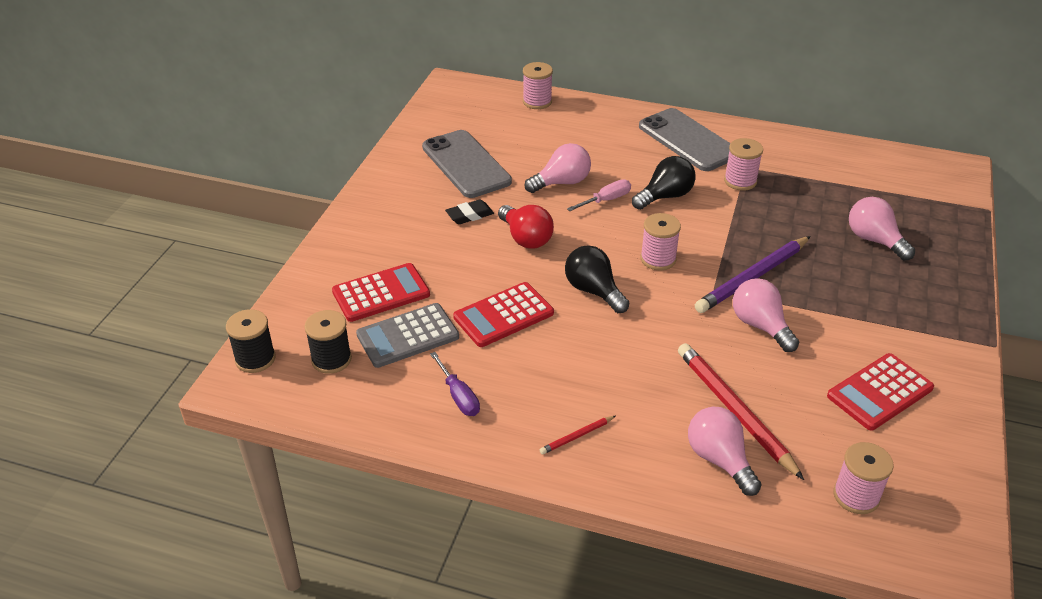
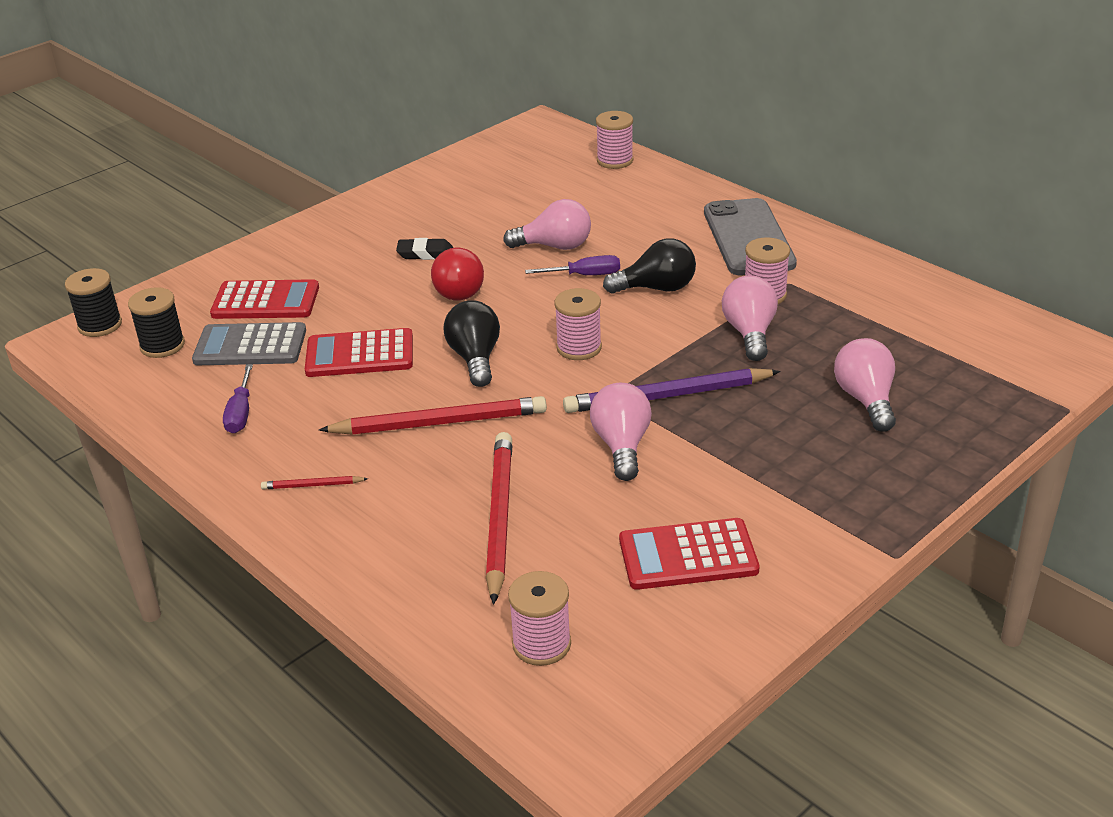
camera: 30 degrees right, 5 degrees down
(466, 164) = (473, 205): grey phone -> none
(606, 200) = (584, 275): pink screwdriver -> purple screwdriver
(619, 351) = (439, 423): none -> red pencil
(719, 460) = (432, 556): pink light bulb -> pink light bulb (749, 333)

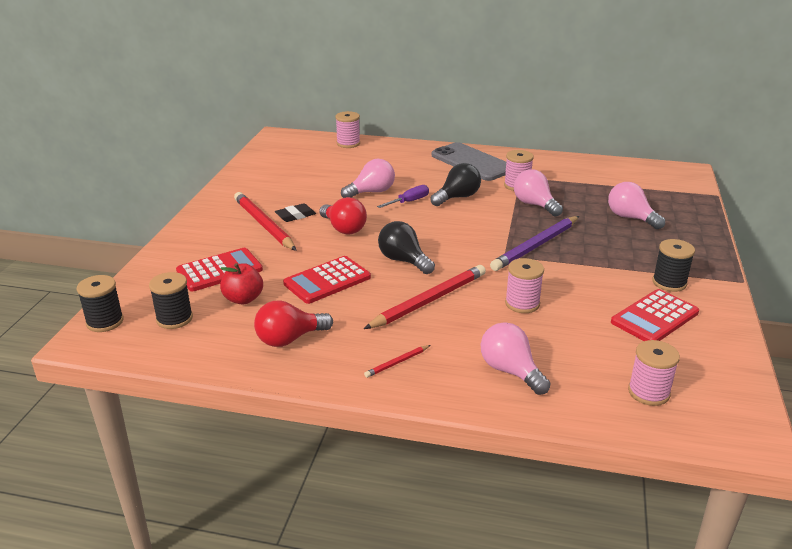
camera: 35 degrees left, 5 degrees down
(241, 413) = (289, 339): purple screwdriver -> red light bulb
(250, 346) = (243, 299): grey calculator -> red apple
(499, 517) = (533, 337): red pencil -> red pencil (263, 224)
(579, 348) = (456, 237): pink spool -> pink spool (522, 304)
(622, 446) = (547, 277): pink light bulb -> pink light bulb (510, 371)
(779, 516) = (669, 283): none -> black spool

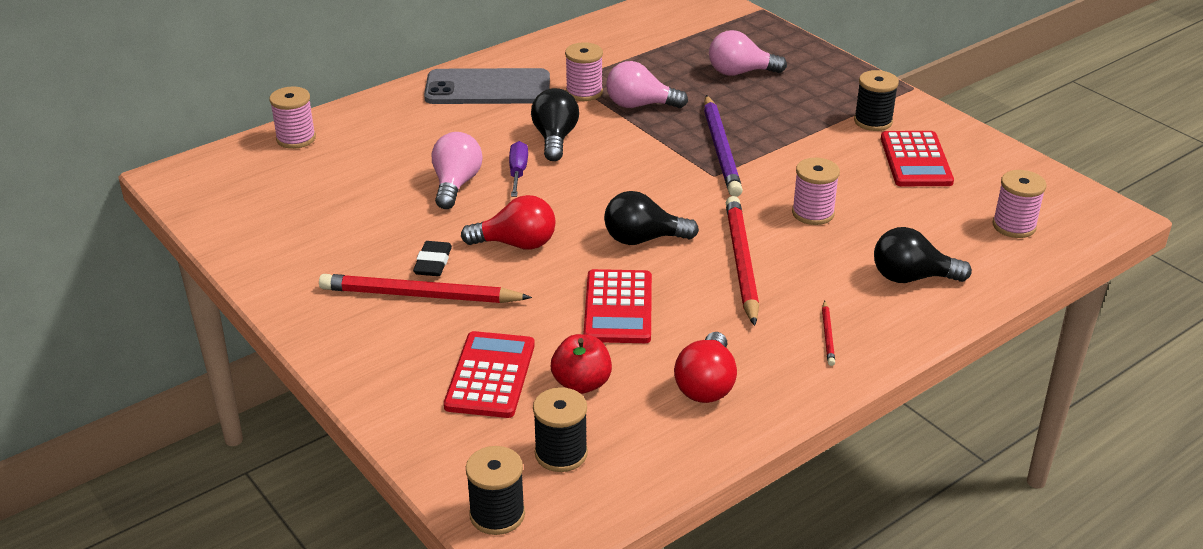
camera: 50 degrees left, 5 degrees up
(510, 371) = (911, 278): pink light bulb -> black light bulb

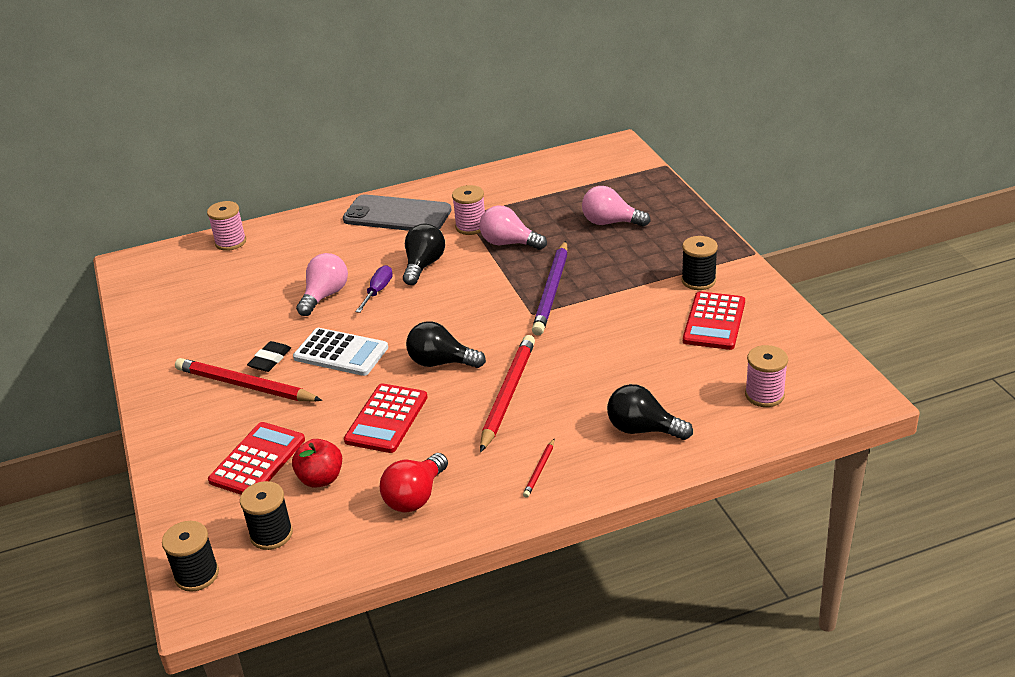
camera: 20 degrees right, 0 degrees up
(516, 244) = (341, 353): red light bulb -> white calculator
(813, 213) = (594, 359): pink spool -> none

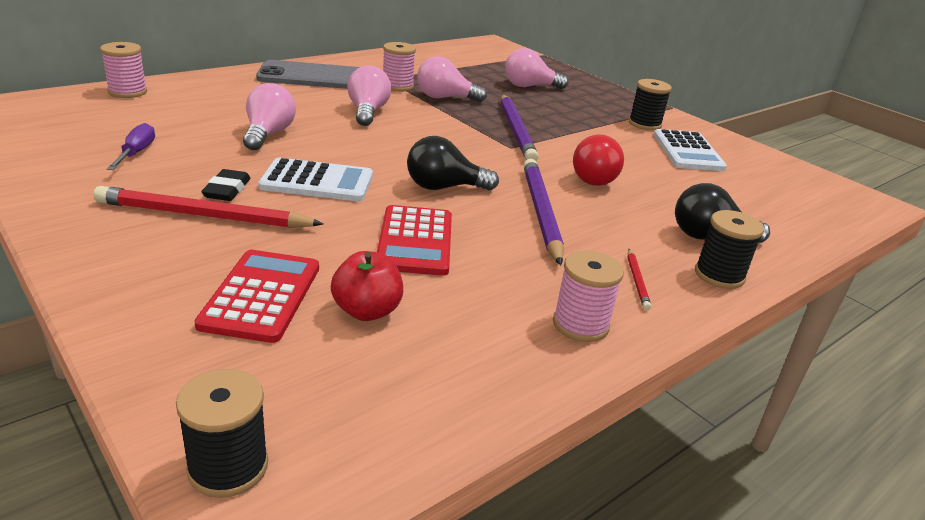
camera: 25 degrees left, 5 degrees down
(271, 534) = (330, 389): black spool -> black spool (719, 275)
(378, 291) = (329, 131): purple screwdriver -> purple screwdriver (136, 153)
(415, 497) = (510, 321): red light bulb -> red light bulb (593, 178)
(423, 265) = (368, 112): black light bulb -> pink light bulb
(508, 394) = (540, 212): red pencil -> purple pencil
(714, 321) = (688, 151): red calculator -> white calculator
(764, 395) = (790, 204): pink spool -> pink spool (580, 325)

